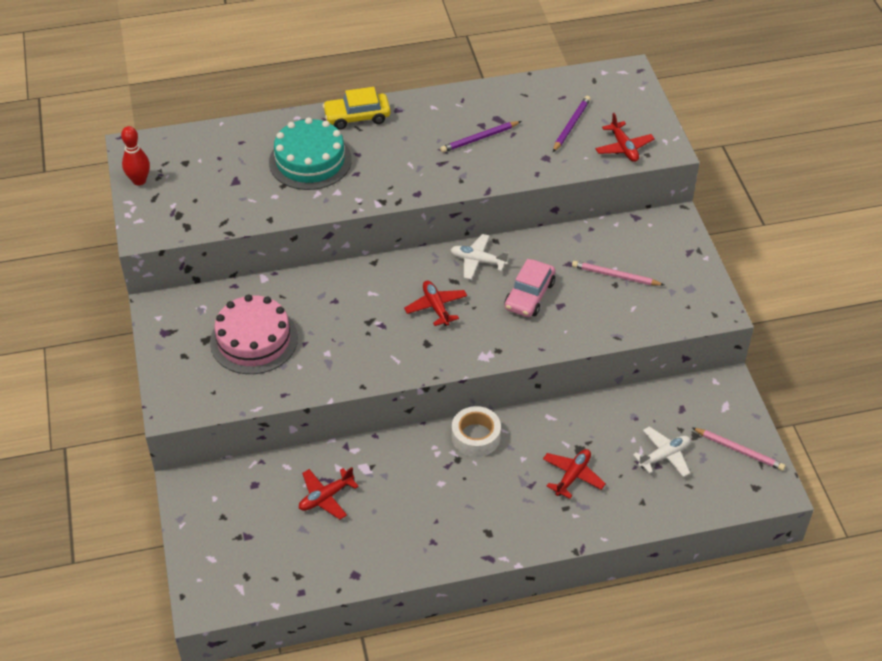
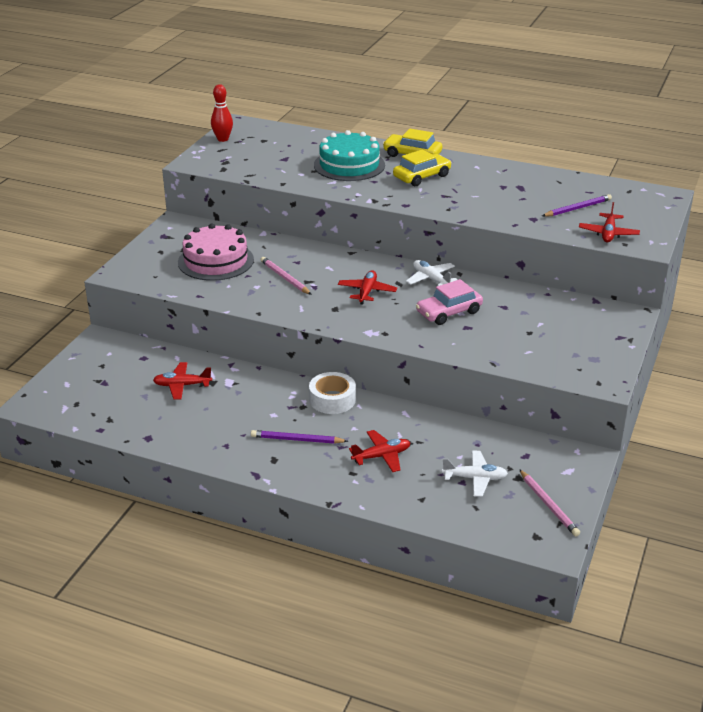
camera: 35 degrees right, 15 degrees down
(395, 145) = (422, 176): none -> yellow car
(479, 138) = (492, 192): purple pencil -> purple pencil (297, 440)
(615, 276) = (536, 327): pink pencil -> pink pencil (285, 278)

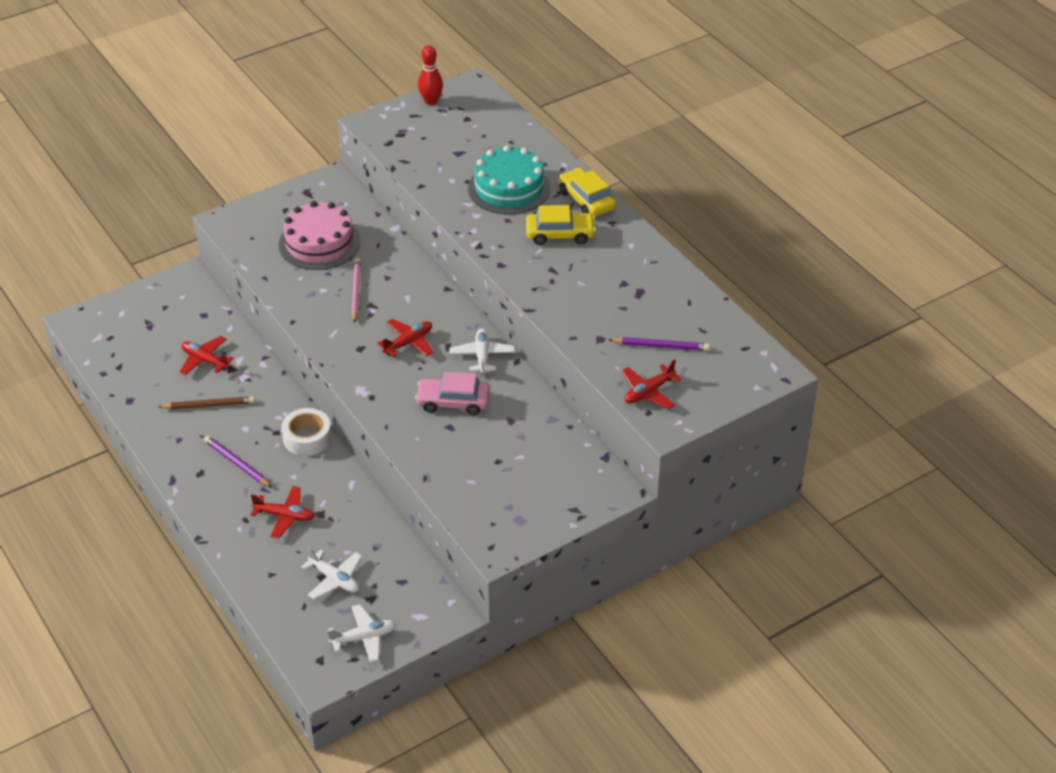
camera: 35 degrees right, 10 degrees up
(223, 412) = (209, 405): none -> brown pencil
(548, 505) = (364, 638): pink pencil -> white plane

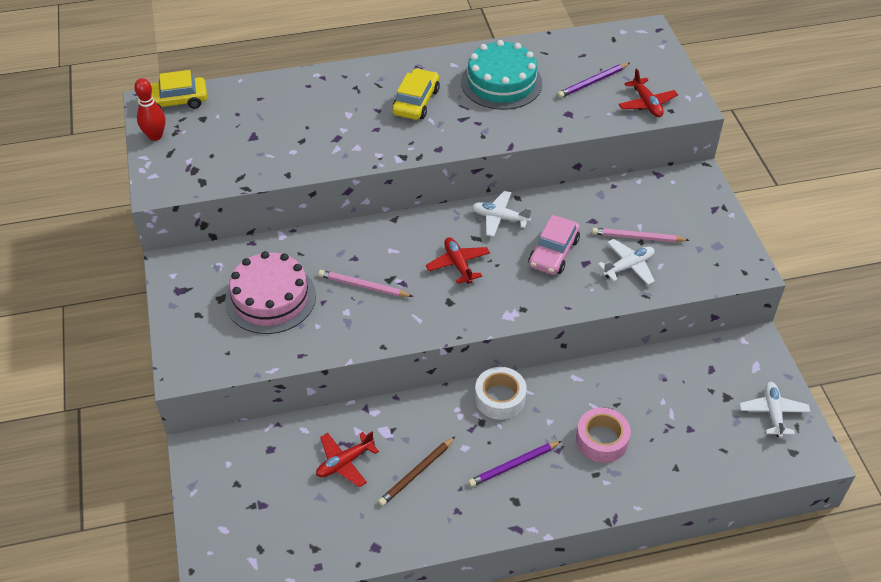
camera: 70 degrees left, 5 degrees up
(209, 405) = (416, 473): brown pencil -> brown pencil turned 150 degrees counterclockwise
(285, 516) = (602, 440): red plane -> pink tape
(334, 579) = (695, 418): white plane -> white plane (628, 266)
(502, 457) = (637, 237): none -> pink pencil
(509, 188) = (329, 116): turquoise cake -> turquoise cake (501, 82)
(586, 200) = (377, 74): yellow car -> yellow car (174, 101)
(661, 346) = (592, 82): purple pencil -> purple pencil turned 150 degrees counterclockwise

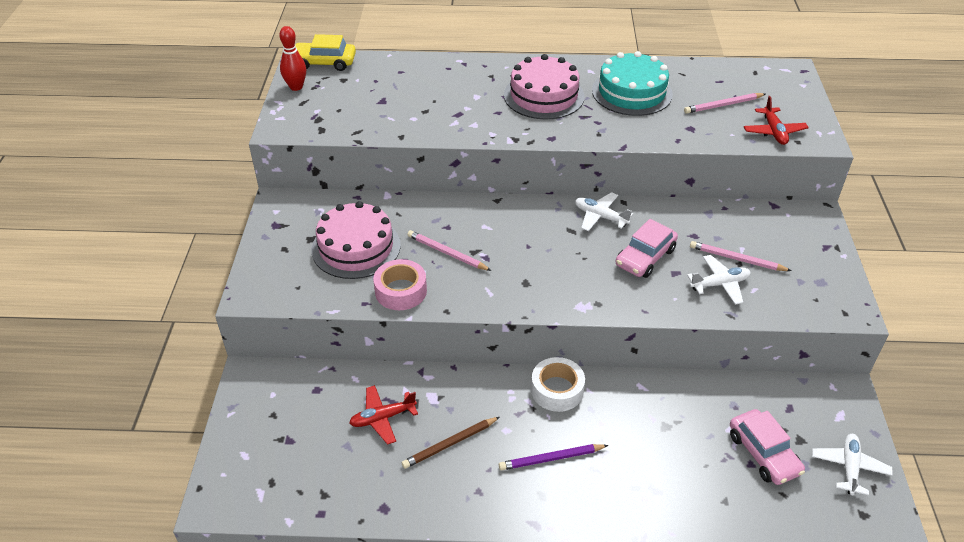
camera: 15 degrees right, 5 degrees down
(416, 102) = (544, 96): yellow car -> pink cake
(458, 264) = (545, 251): red plane -> none
(592, 82) = (723, 105): purple pencil -> pink pencil
(602, 440) = (651, 454): pink tape -> pink tape (401, 291)
(698, 417) = (763, 453): none -> pink car

